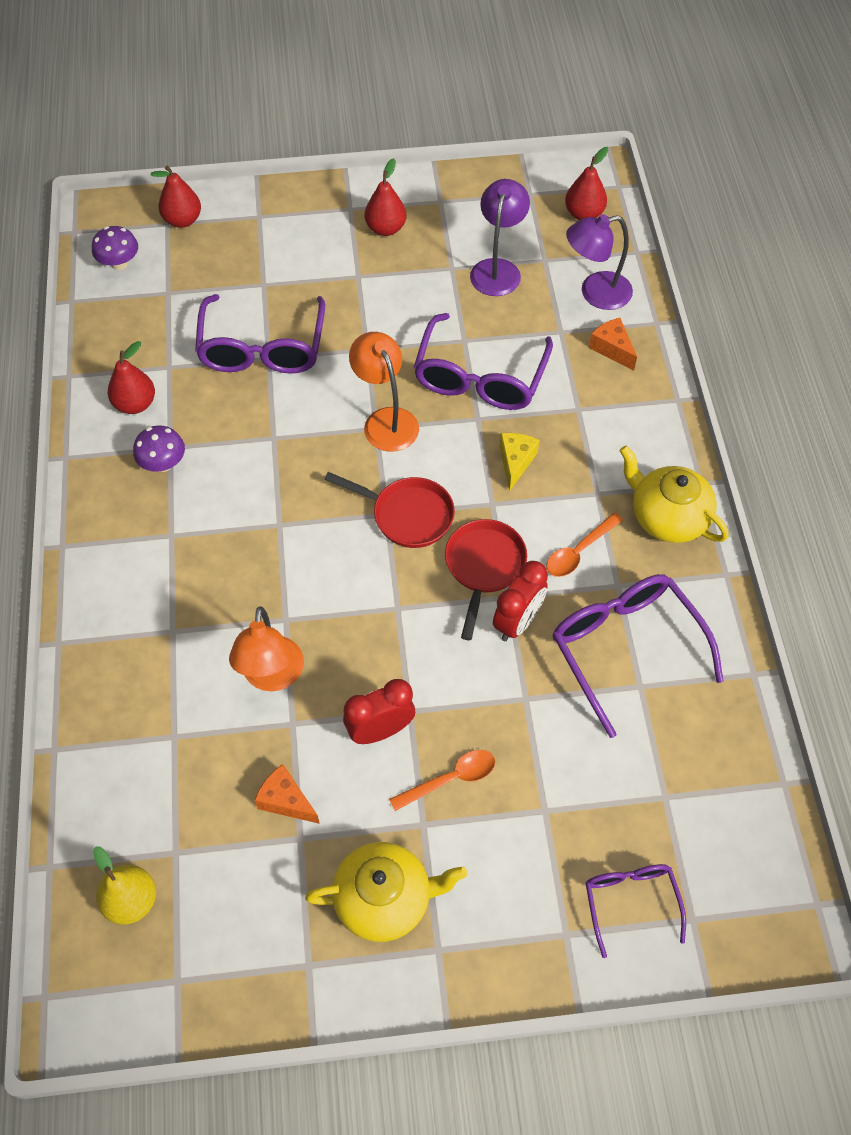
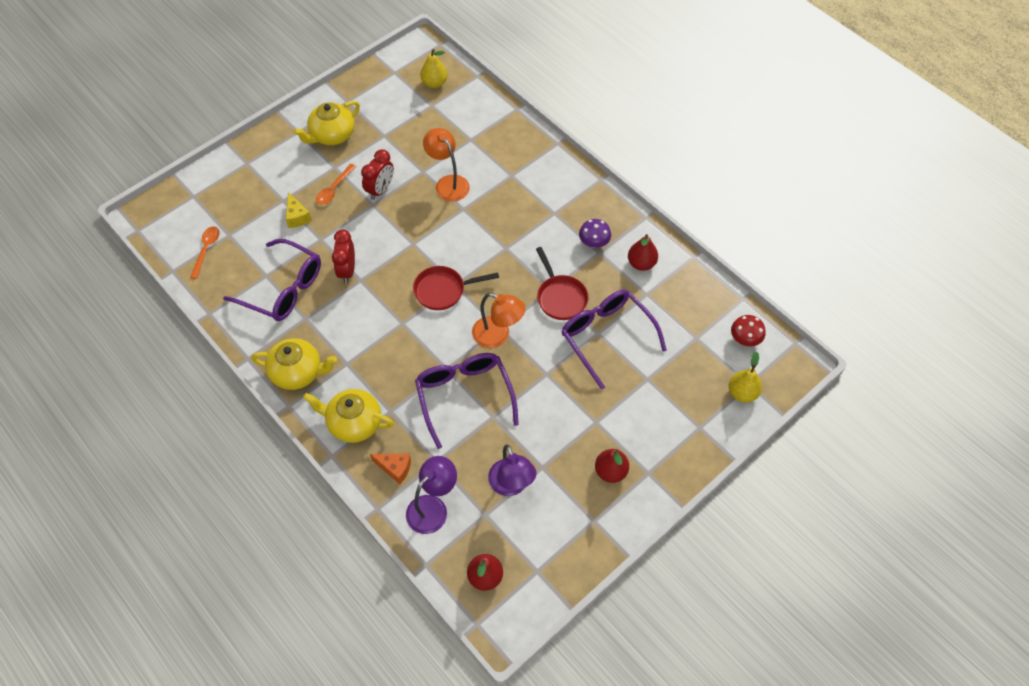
camera: 145 degrees right, 0 degrees up
(119, 263) = (745, 339): purple mushroom -> red mushroom
(183, 220) = (742, 393): red pear -> yellow pear
(286, 800) = (401, 144): orange cheese -> none
(484, 567) = (383, 287): red pan -> red pan (560, 297)
(515, 462) = (405, 354): yellow cheese -> yellow cheese (297, 217)
(579, 551) = (337, 324): orange spoon -> orange spoon (206, 250)
(630, 419) = (354, 423): none -> yellow teapot
(631, 903) = (224, 187): purple glasses -> none

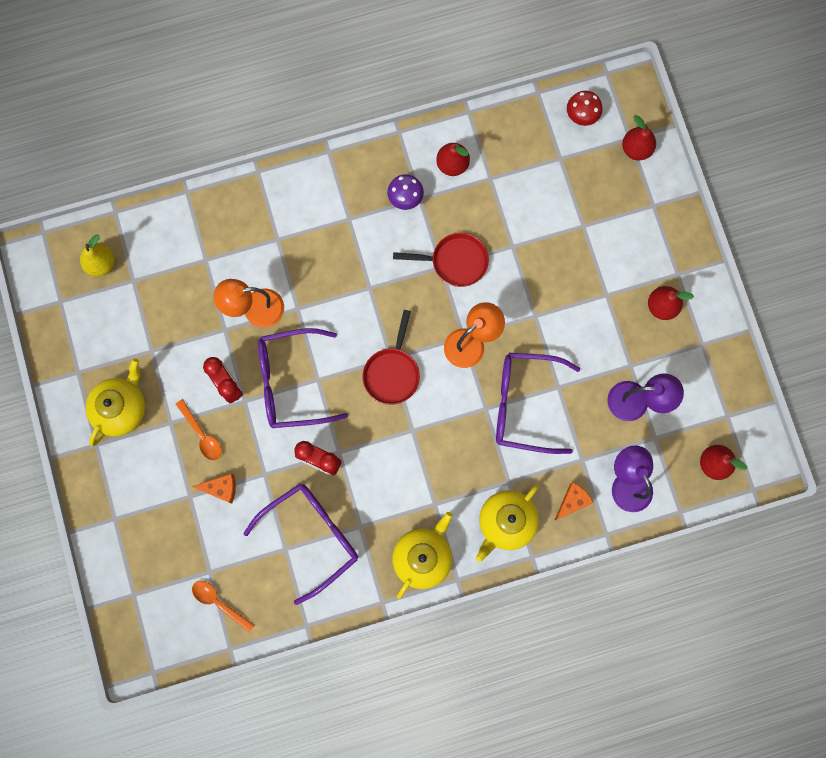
camera: 65 degrees left, 20 degrees up
(297, 217) = (221, 488): yellow cheese -> orange cheese
(332, 135) = (121, 408): yellow teapot -> yellow teapot turned 135 degrees counterclockwise
(607, 337) = (521, 240): purple glasses -> purple glasses (292, 382)
(742, 393) = (636, 149): yellow pear -> red pear

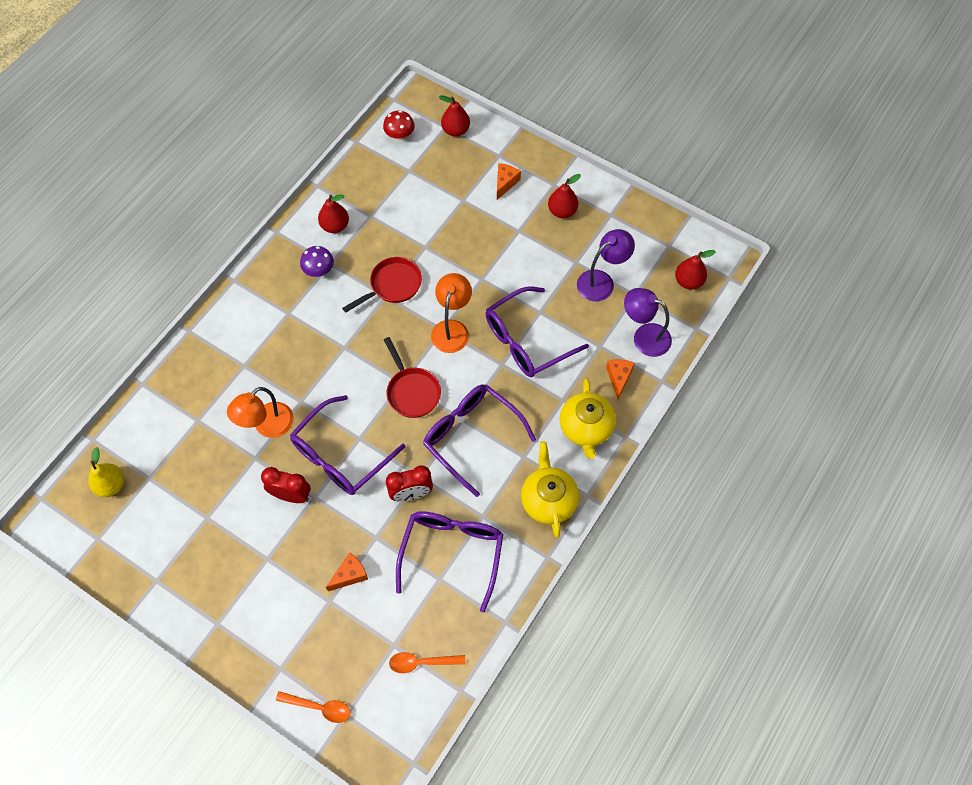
camera: 40 degrees left, 15 degrees down
(121, 408) = (216, 579): yellow teapot -> none
(202, 434) = (300, 547): orange spoon -> orange spoon (319, 707)
(407, 453) = (472, 437): none -> purple glasses
(635, 238) = (505, 183): none -> orange cheese

